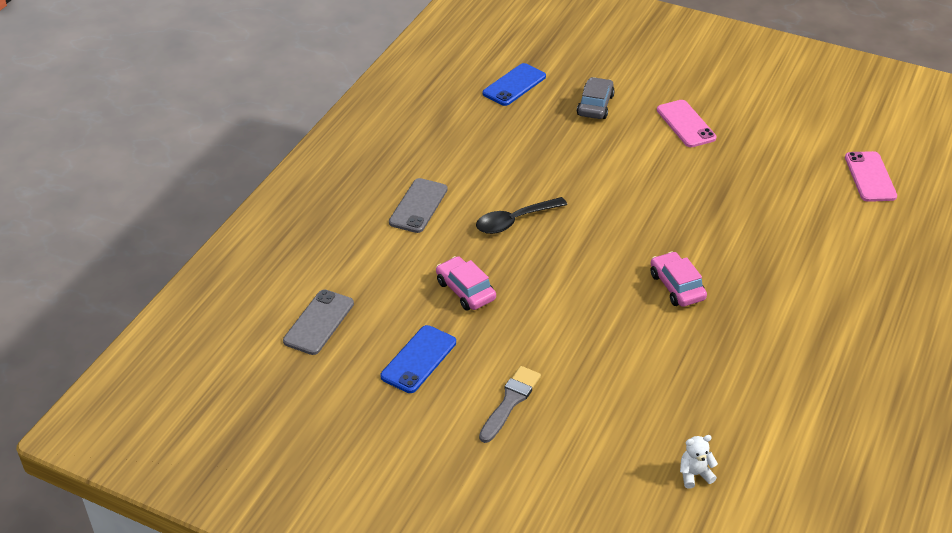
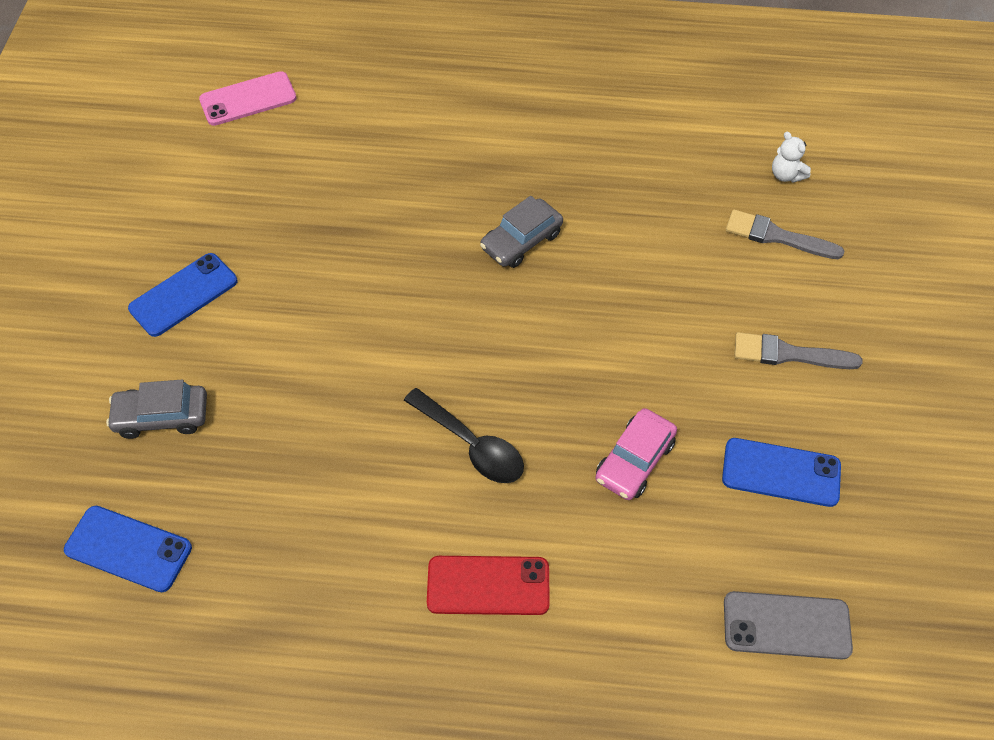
camera: 110 degrees left, 15 degrees up
(418, 206) = (488, 585): grey phone -> red phone
(627, 440) = (777, 236): none -> grey brush
(676, 286) = (521, 241): pink car -> grey car
(685, 124) = (184, 295): pink phone -> blue phone

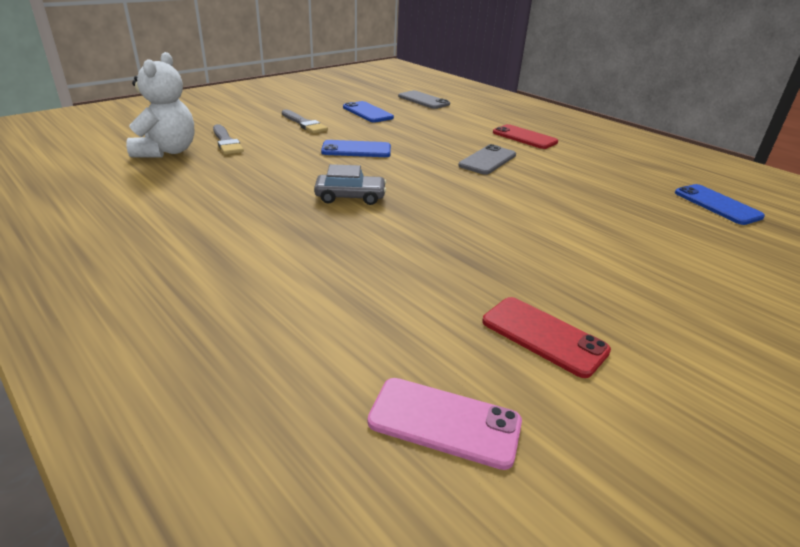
camera: 140 degrees left, 25 degrees down
(162, 416) = (679, 237): grey car -> none
(184, 295) = (634, 285): blue phone -> blue phone (356, 150)
(228, 190) = (543, 336): none -> red phone
(471, 445) = (487, 160): black spoon -> grey phone
(634, 460) = (418, 132): pink car -> none
(786, 175) = (167, 151): white teddy bear -> white teddy bear, size x2.23

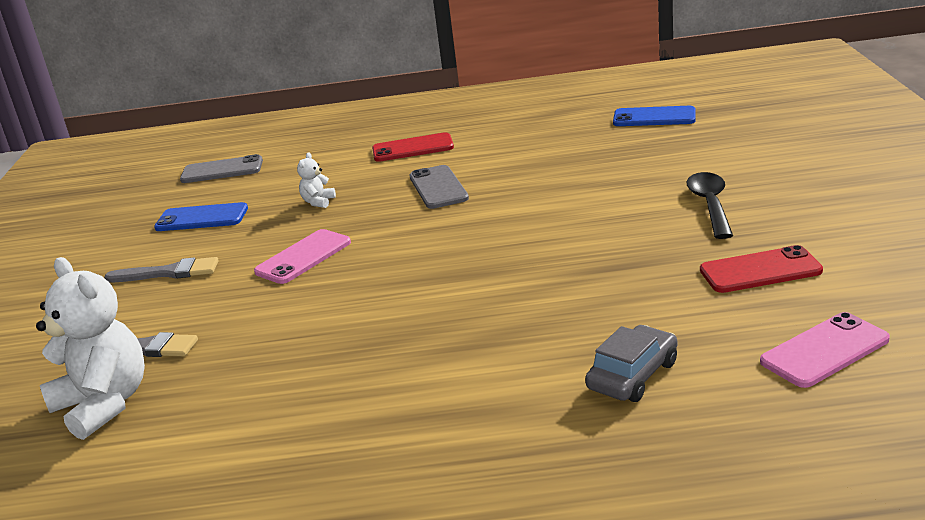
camera: 45 degrees left, 5 degrees down
(350, 197) = (420, 294): grey car -> grey car (632, 375)
(356, 150) = (303, 257): blue phone -> pink phone
(422, 133) = (318, 202): none -> white teddy bear
(619, 274) = (710, 205): none -> black spoon

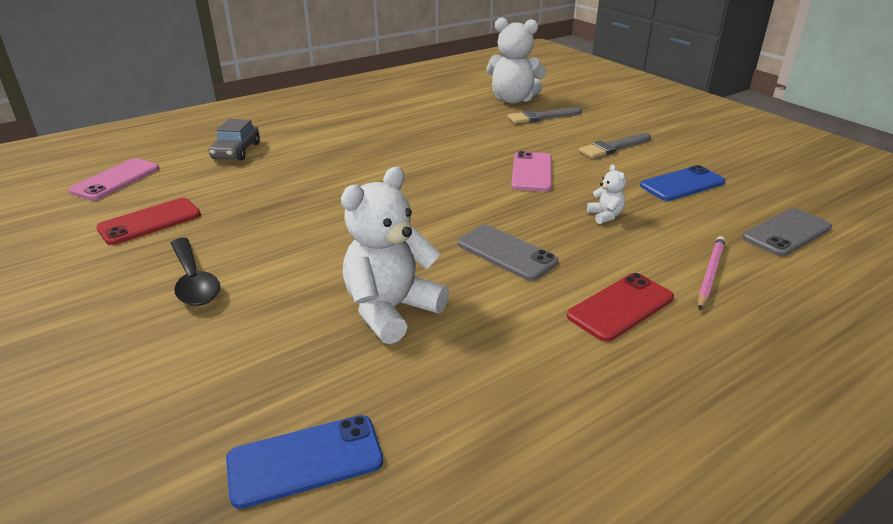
camera: 145 degrees right, 5 degrees up
(326, 156) = (709, 274): none -> pink pencil
(562, 166) = (391, 310): none -> white teddy bear

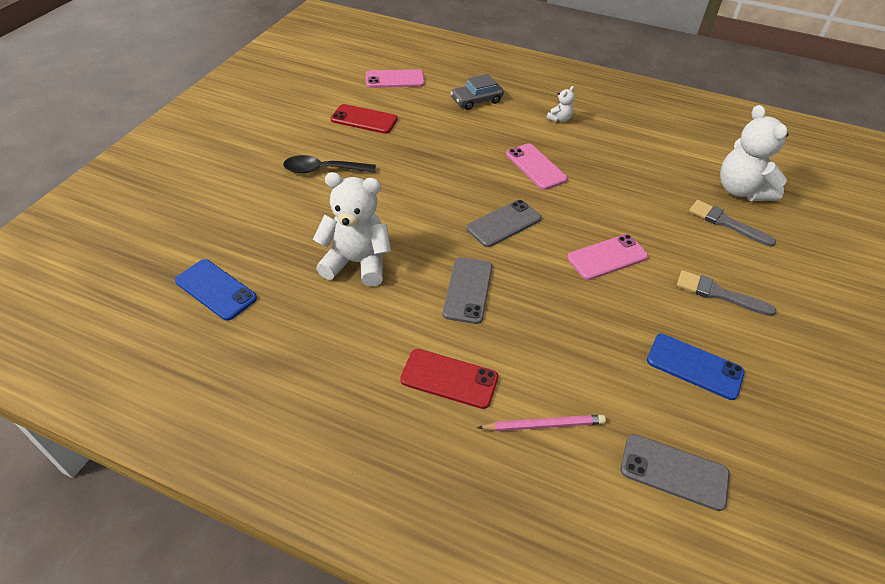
camera: 55 degrees right, 15 degrees up
(193, 281) = (323, 170): black spoon -> black spoon turned 60 degrees clockwise
(378, 159) = (536, 167): none -> pink phone
(435, 201) = (504, 223): none -> grey phone
(605, 216) = (577, 329): white teddy bear -> white teddy bear (559, 119)

